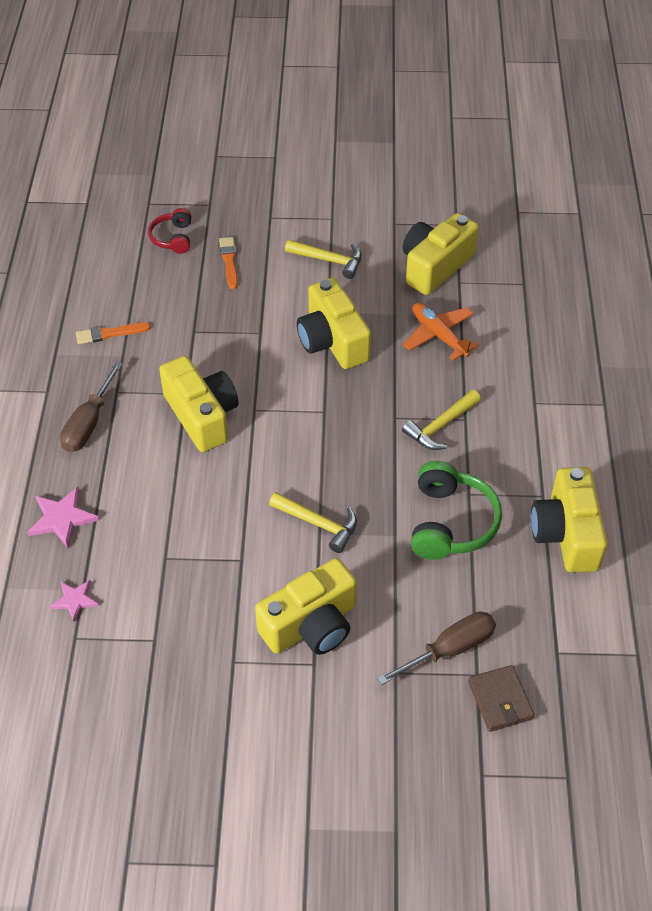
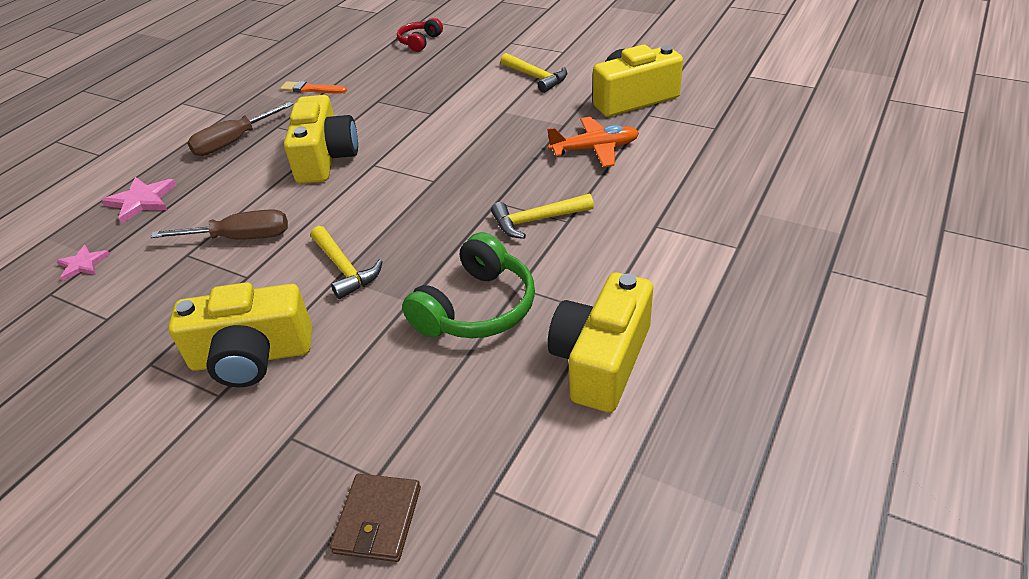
camera: 30 degrees right, 10 degrees down
(229, 261) = (450, 63): orange brush -> none
(332, 341) = (489, 131): yellow camera -> none
(439, 335) = (594, 149): orange plane -> orange plane turned 90 degrees clockwise
(449, 649) = (368, 436): brown screwdriver -> brown screwdriver (241, 238)

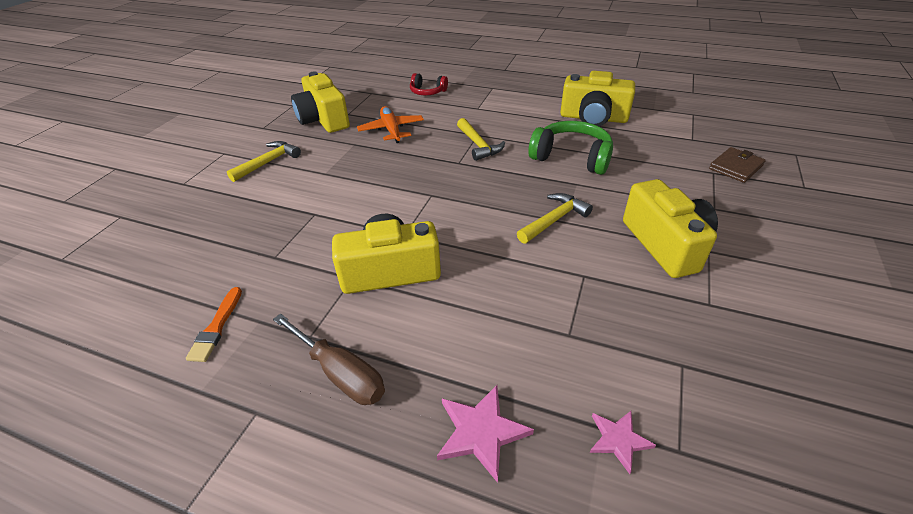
camera: 100 degrees left, 0 degrees up
(241, 238) = (532, 298): brown screwdriver -> none
(378, 520) = (735, 167): brown wallet -> brown wallet turned 45 degrees counterclockwise
(420, 42) = (133, 249): red headphones -> red headphones (427, 92)

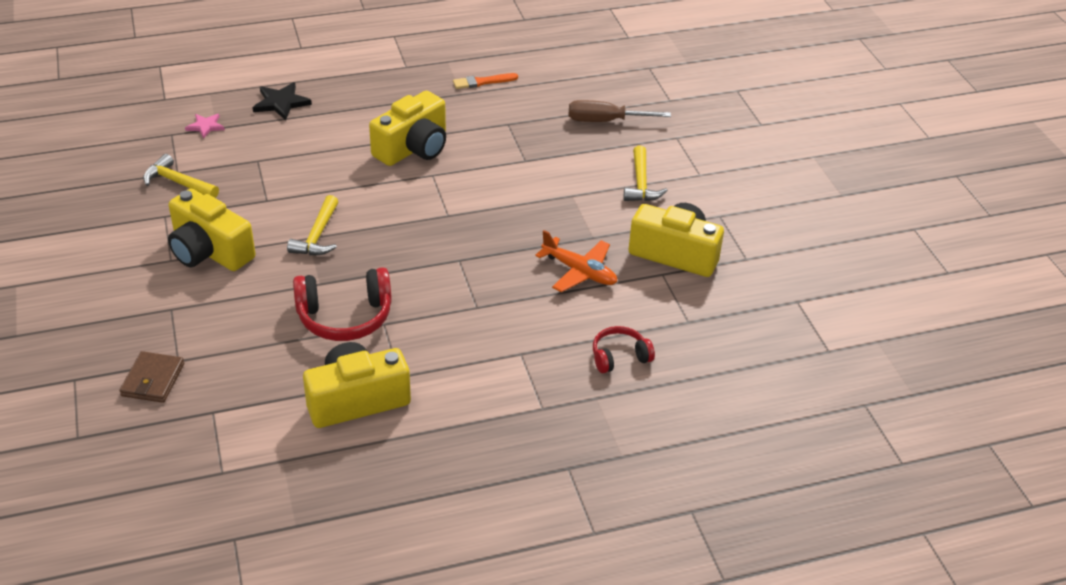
camera: 140 degrees right, 0 degrees up
(216, 327) = (482, 82): orange brush -> orange brush turned 75 degrees counterclockwise
(340, 373) = (381, 93): brown screwdriver -> brown screwdriver (605, 121)
(478, 145) = (461, 291): yellow hammer -> yellow hammer (178, 182)
(481, 432) = (281, 103): pink star -> black star
(571, 157) = (345, 317): green headphones -> red headphones

